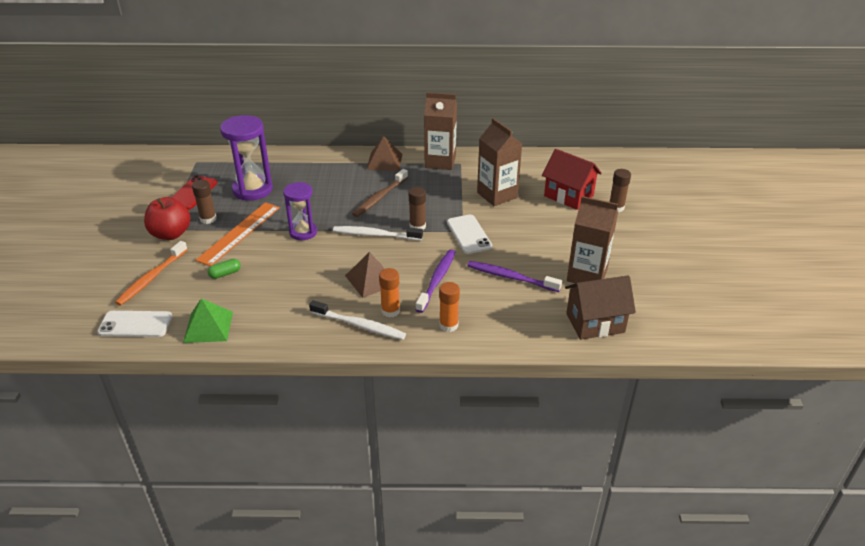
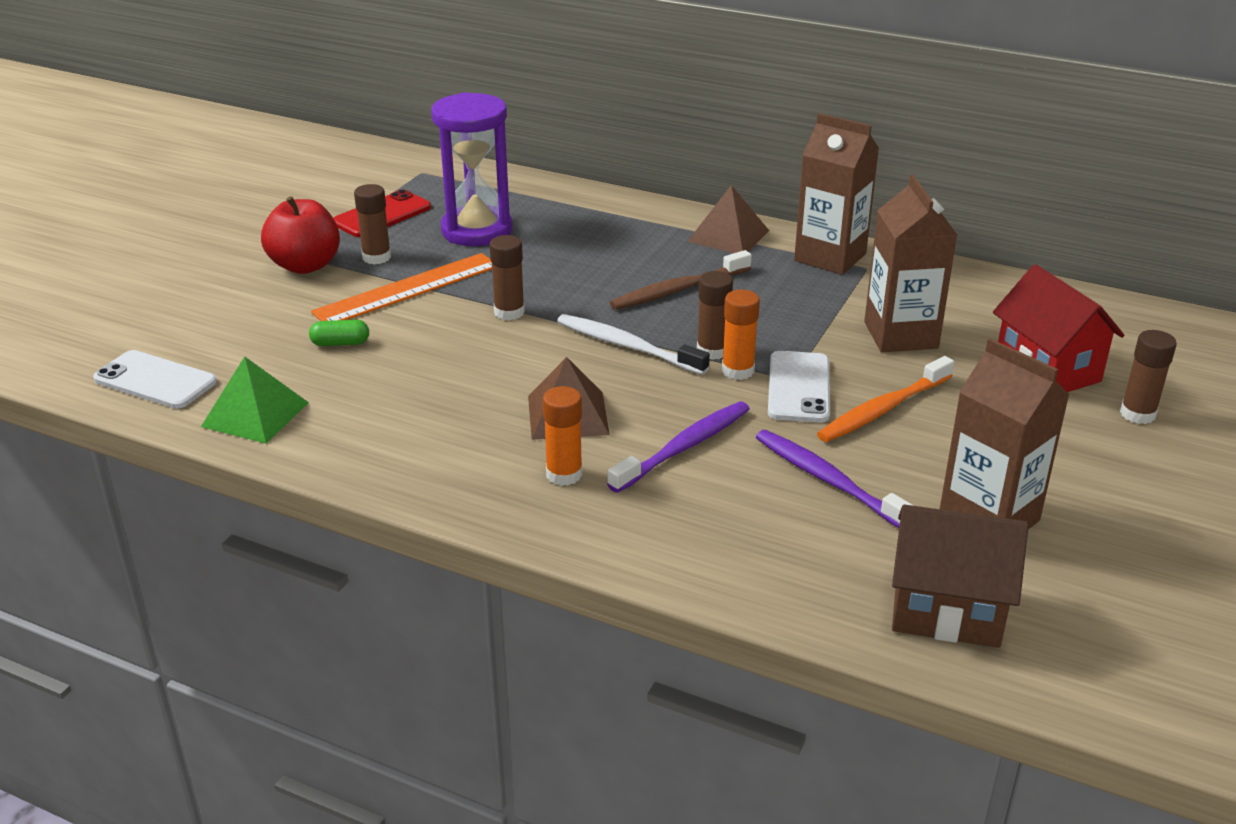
camera: 25 degrees right, 5 degrees down
(151, 278) = (229, 321): orange toothbrush -> orange toothbrush (882, 409)
(303, 232) = (509, 312): purple hourglass -> brown glue stick
(359, 325) = (493, 482): white toothbrush -> none
(448, 325) = (651, 528): orange glue stick -> orange glue stick (738, 371)

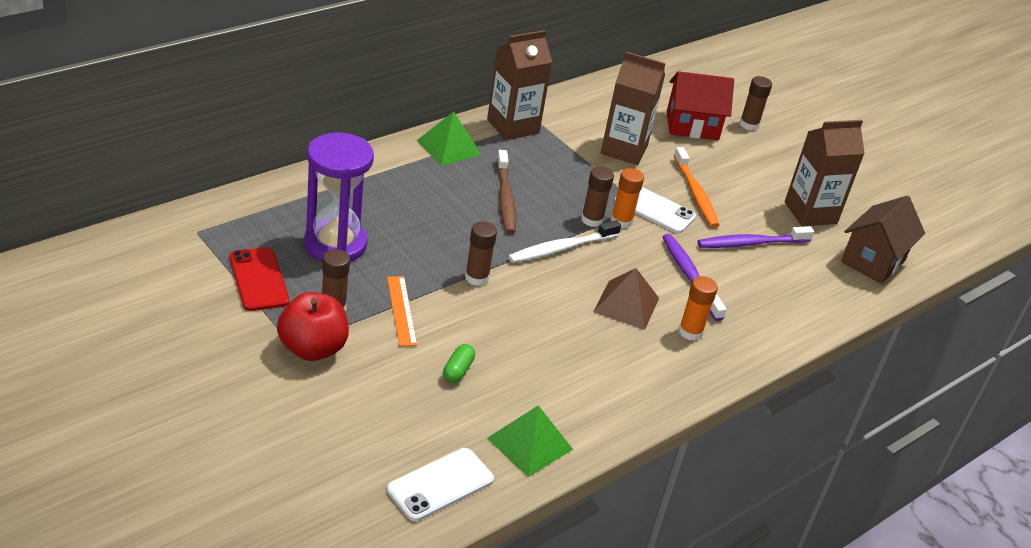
camera: 70 degrees left, 5 degrees up
(408, 289) = (401, 310): orange ruler -> orange ruler, size x0.61
(728, 235) = (449, 147): brown pyramid -> green pyramid

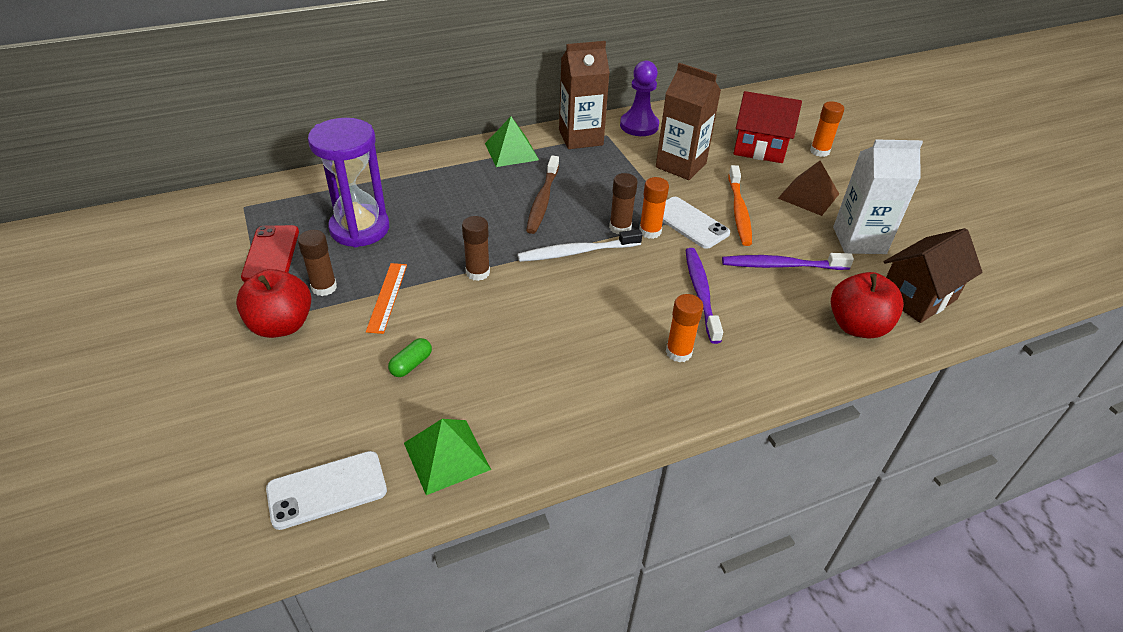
camera: 20 degrees right, 5 degrees up
(566, 109) = (639, 126): none -> purple pawn
(626, 305) = (620, 315): brown pyramid -> brown pyramid (808, 196)
(749, 125) = (819, 151): brown glue stick -> orange glue stick
(810, 213) = (859, 240): brown carton -> white carton
(831, 292) = (857, 326): none -> red apple

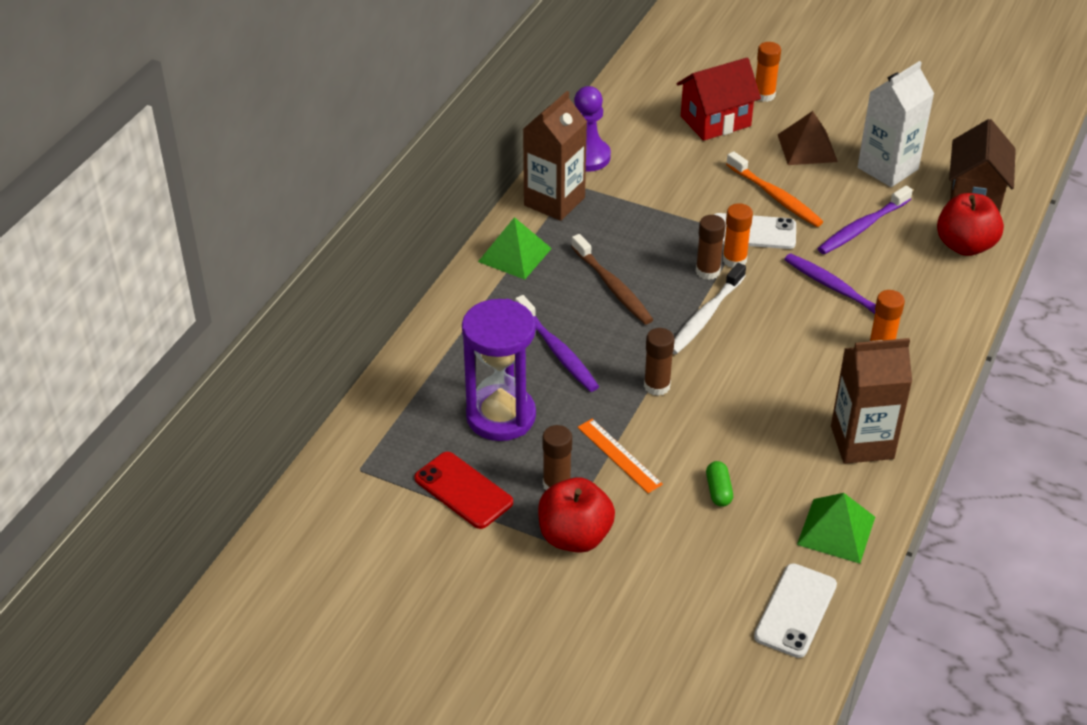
camera: 40 degrees left, 0 degrees up
(450, 215) = (557, 351): none -> purple toothbrush
(681, 165) = (675, 178): brown carton -> brown carton (862, 442)

